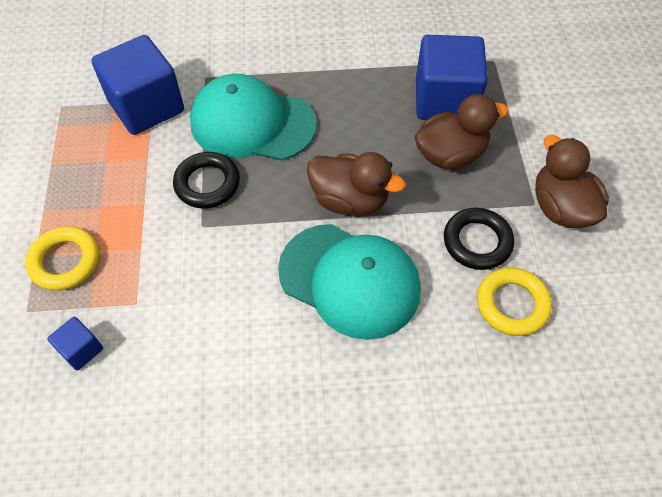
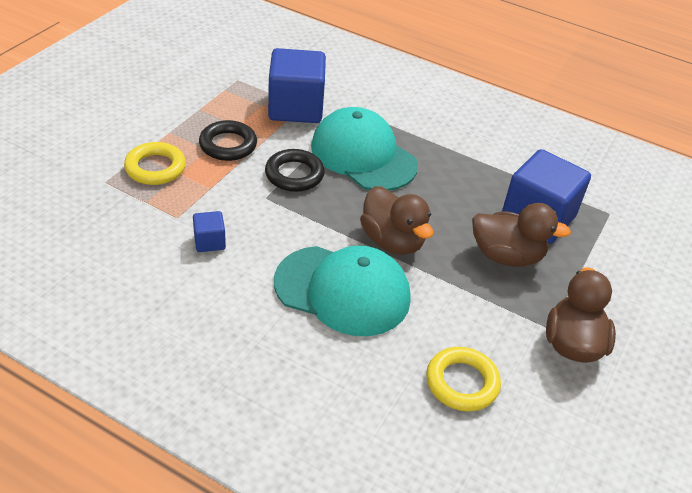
camera: 30 degrees right, 15 degrees down
(81, 350) = (117, 223): blue cube -> blue cube (209, 242)
(350, 280) = (343, 290): turquoise cap -> turquoise cap turned 45 degrees counterclockwise
(477, 242) = (472, 325): black ring -> black ring (228, 145)

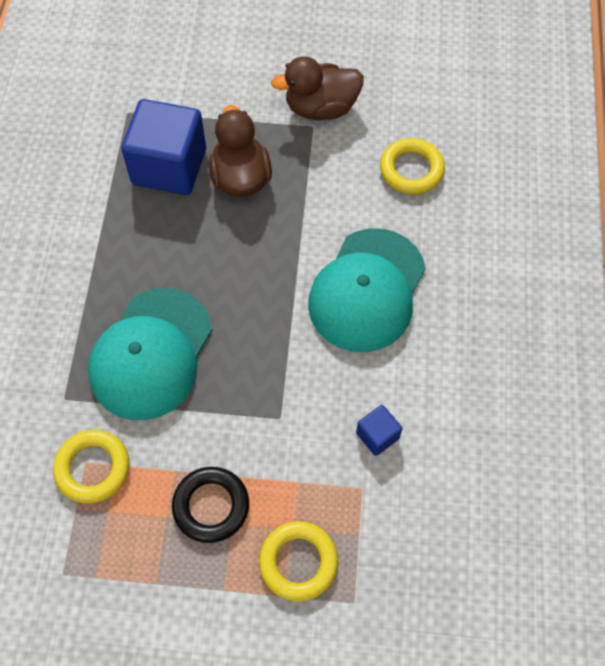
camera: 110 degrees left, 20 degrees up
(294, 174) = (225, 408): black ring -> none
(296, 108) = (93, 468): blue cube -> yellow ring
(343, 290) = (367, 290): turquoise cap -> turquoise cap turned 150 degrees counterclockwise
(392, 241) = (276, 275): brown duck -> none

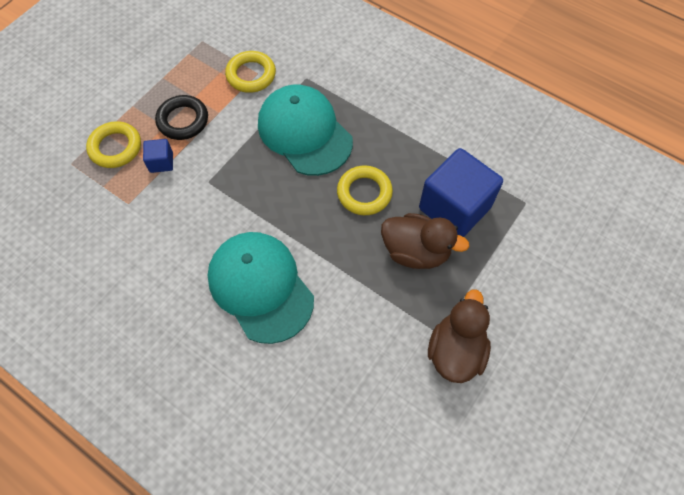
camera: 120 degrees right, 0 degrees up
(377, 435) = (152, 231): blue cube -> blue cube (161, 162)
(411, 170) = (347, 389): yellow ring -> yellow ring (364, 193)

